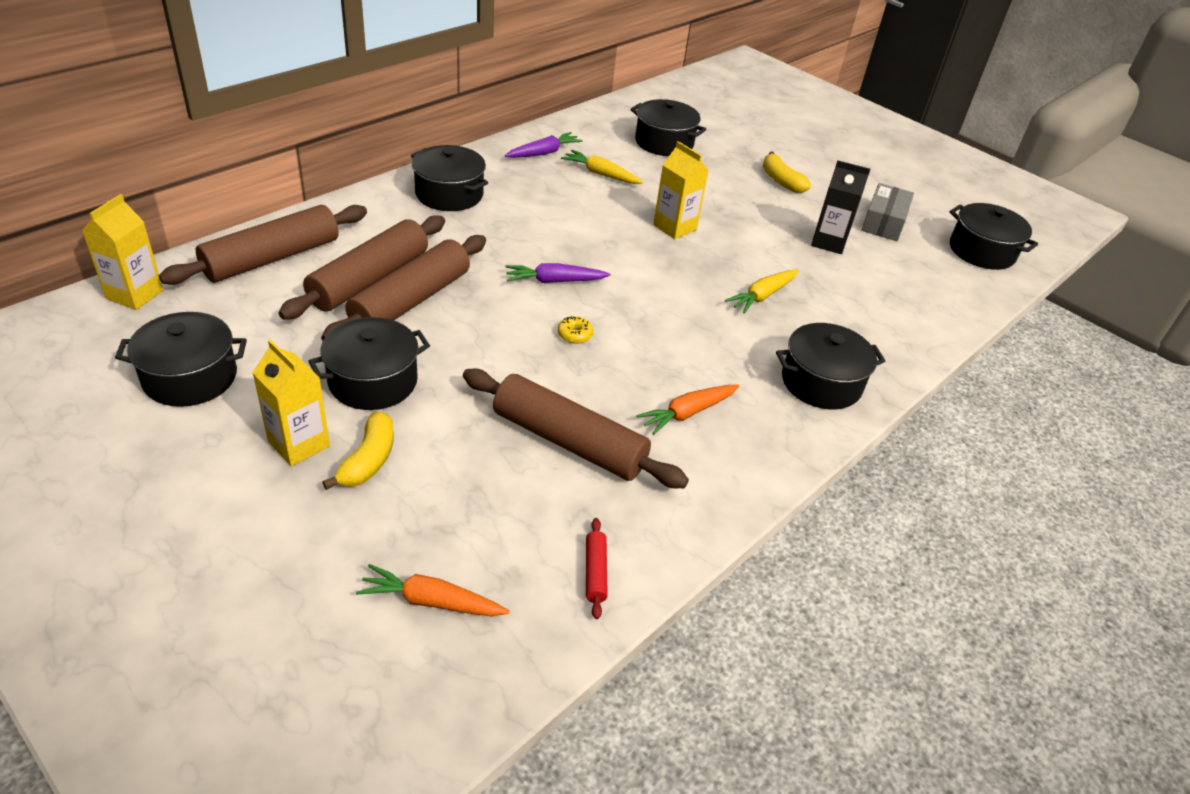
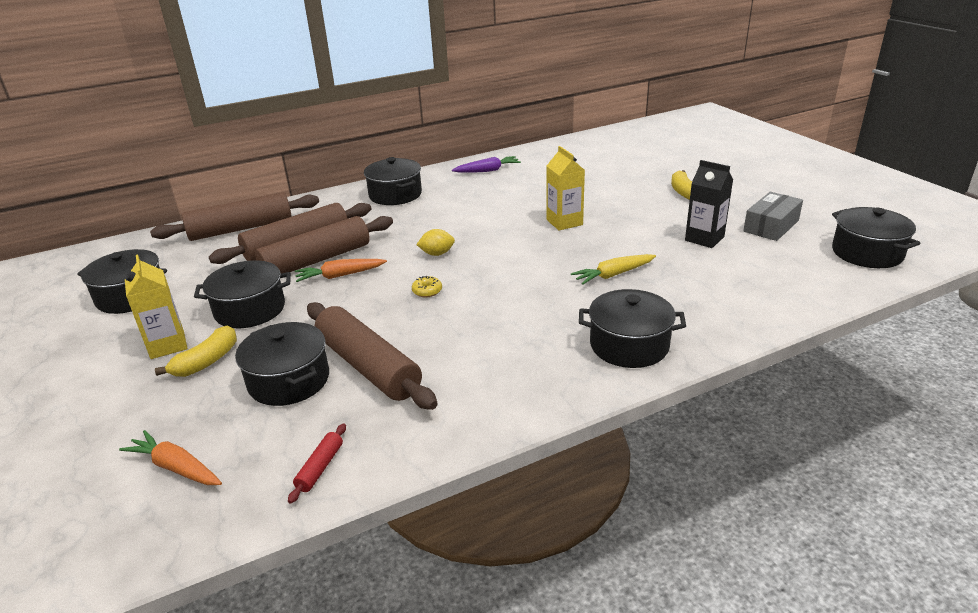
camera: 25 degrees right, 10 degrees down
(135, 294) = (137, 245): yellow carton -> none
(555, 281) = (437, 254): purple carrot -> yellow lemon
(601, 174) = (525, 185): yellow carrot -> none
(664, 143) = (593, 165): black pot -> black pot (289, 380)
(688, 413) = (485, 356): orange carrot -> orange carrot (340, 275)

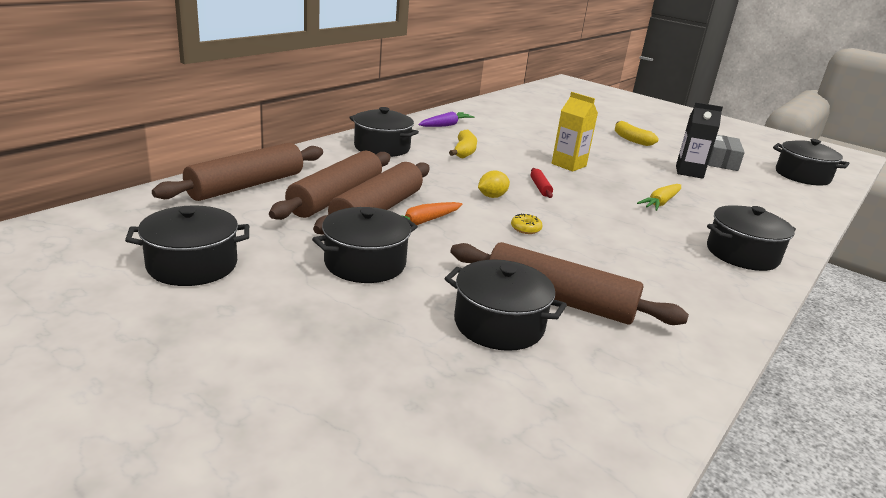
camera: 30 degrees left, 5 degrees down
(167, 345) = (312, 310): yellow carton -> none
(176, 467) = (492, 432): orange carrot -> none
(207, 361) = (383, 320): yellow banana -> yellow banana (464, 152)
(320, 468) = (637, 398): red rolling pin -> red rolling pin (540, 188)

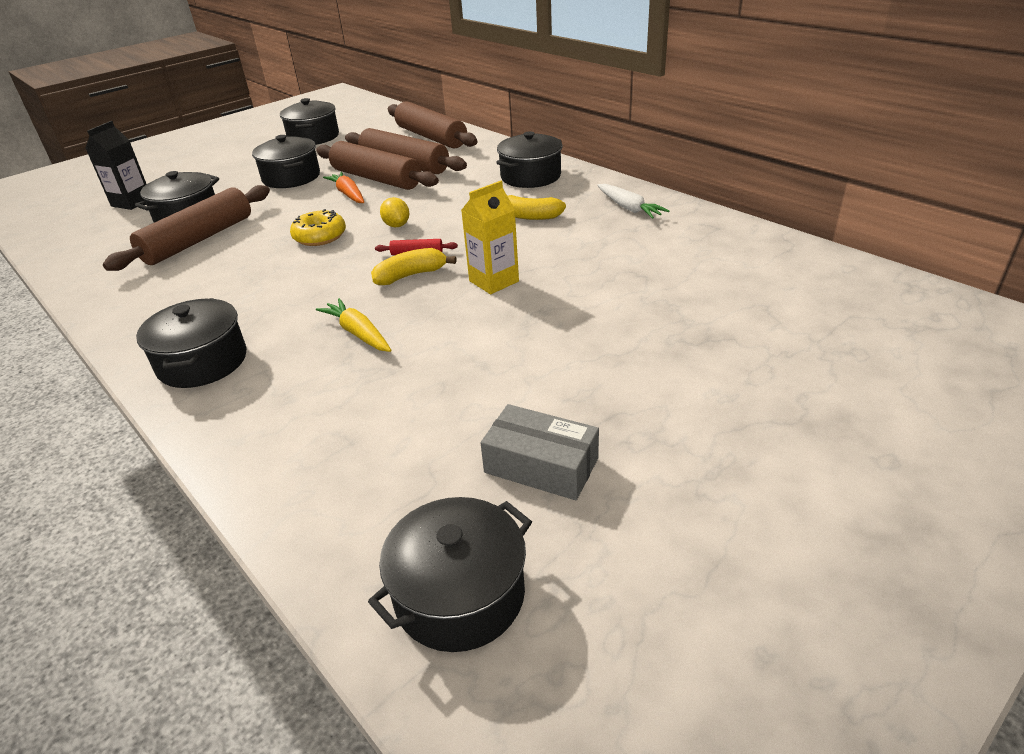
camera: 105 degrees right, 10 degrees up
(445, 125) = (629, 208): purple carrot -> white carrot
(525, 229) = (320, 236): yellow donut -> yellow donut, size x1.77
(631, 140) = (637, 365): yellow banana -> yellow banana (410, 275)
(689, 172) = (474, 396): black carton -> black carton (131, 202)

